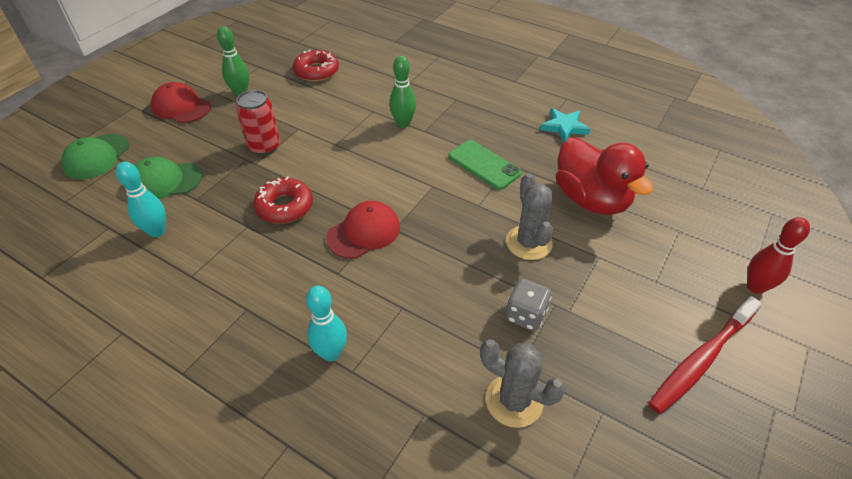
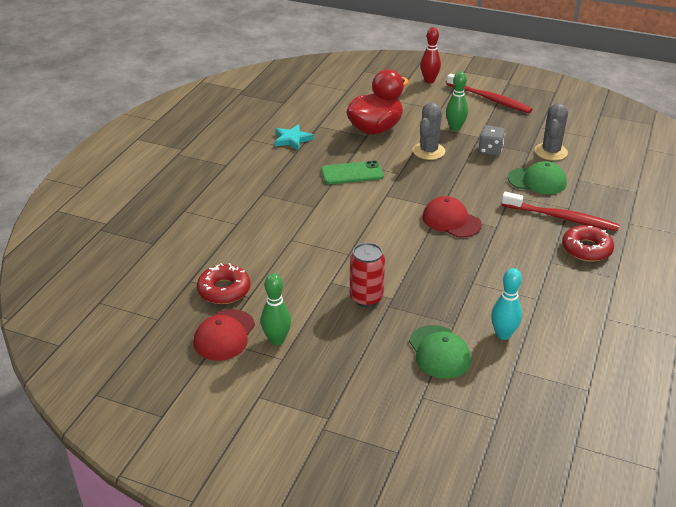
camera: 100 degrees left, 10 degrees down
(96, 157) = (423, 423): green cap -> green cap (537, 181)
(181, 107) = (314, 383): red cap -> red cap (224, 335)
(284, 206) = (441, 266): red donut -> red donut (586, 249)
(331, 353) = (561, 218): turquoise bowling pin -> red toothbrush
(403, 123) = (307, 219): green bowling pin -> green bowling pin (455, 128)
(484, 165) = (352, 173): green phone -> green phone turned 45 degrees clockwise
(529, 242) = (428, 151): grey cactus -> grey cactus turned 45 degrees counterclockwise

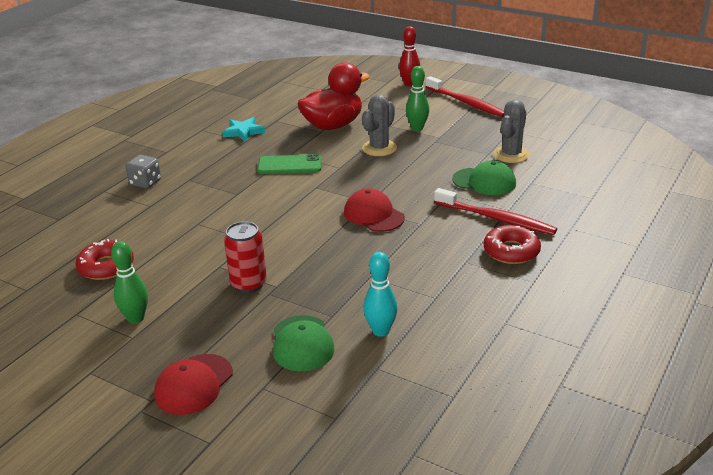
camera: 10 degrees right, 5 degrees down
(224, 335) = (85, 310): red cap -> red cap (194, 384)
(490, 150) = (445, 150): grey dice -> grey dice (145, 183)

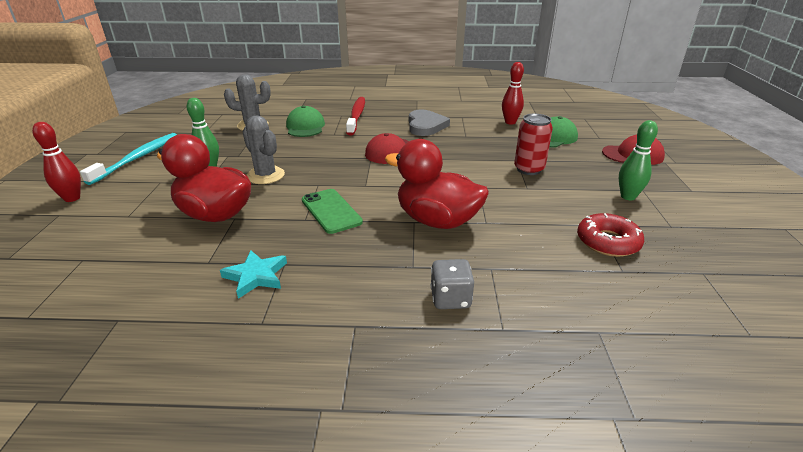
camera: 120 degrees left, 0 degrees up
(225, 203) = (437, 221): none -> red duck
(379, 148) = (265, 175): grey cactus -> grey cactus turned 45 degrees clockwise
(380, 331) = (510, 122): turquoise bowling pin -> red bowling pin
(425, 258) = (425, 126): none -> grey heart
(466, 103) = (137, 158): red toothbrush -> turquoise toothbrush
(511, 251) = (391, 107): red donut -> none

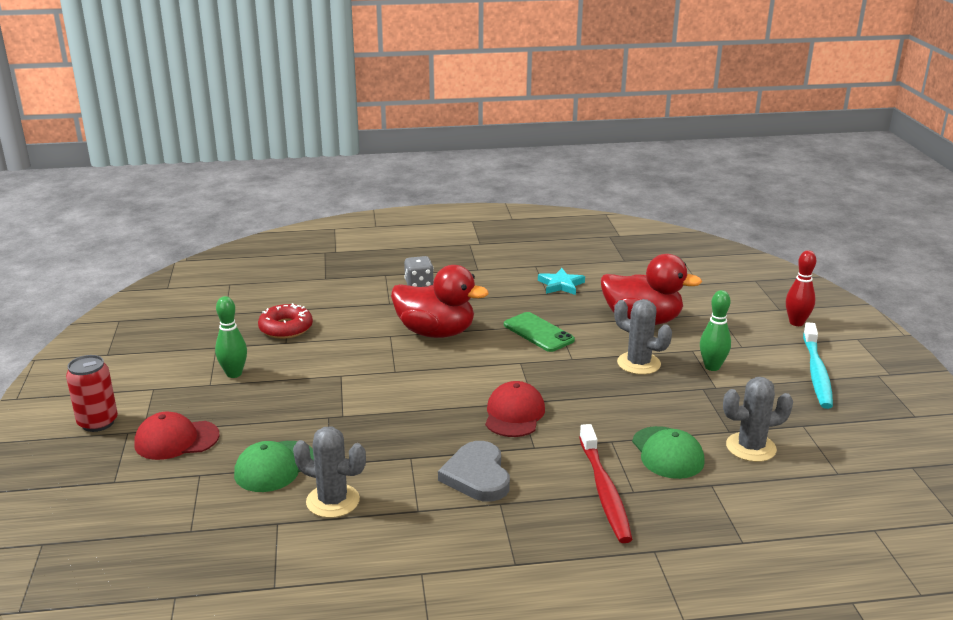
camera: 170 degrees right, 5 degrees down
(510, 122) = (333, 501): red bowling pin -> grey cactus
(529, 169) = (331, 401): red can -> red can (98, 422)

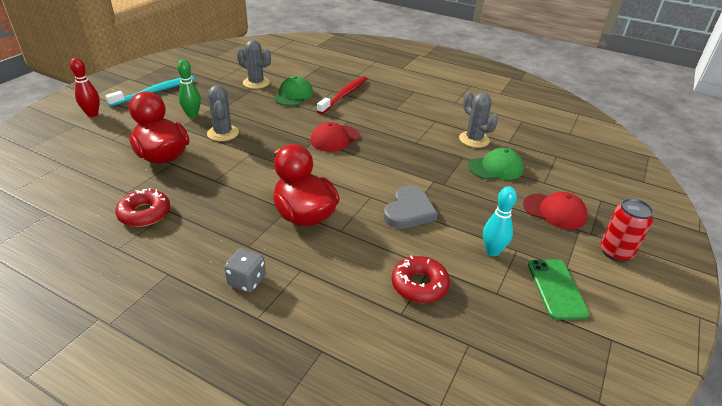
camera: 145 degrees left, 10 degrees up
(234, 374) = (492, 251): green bowling pin -> turquoise bowling pin
(477, 476) = (392, 121): grey heart -> grey heart (409, 211)
(538, 332) = (238, 179): green phone -> green phone (556, 289)
(561, 285) = (144, 213): turquoise star -> red donut

